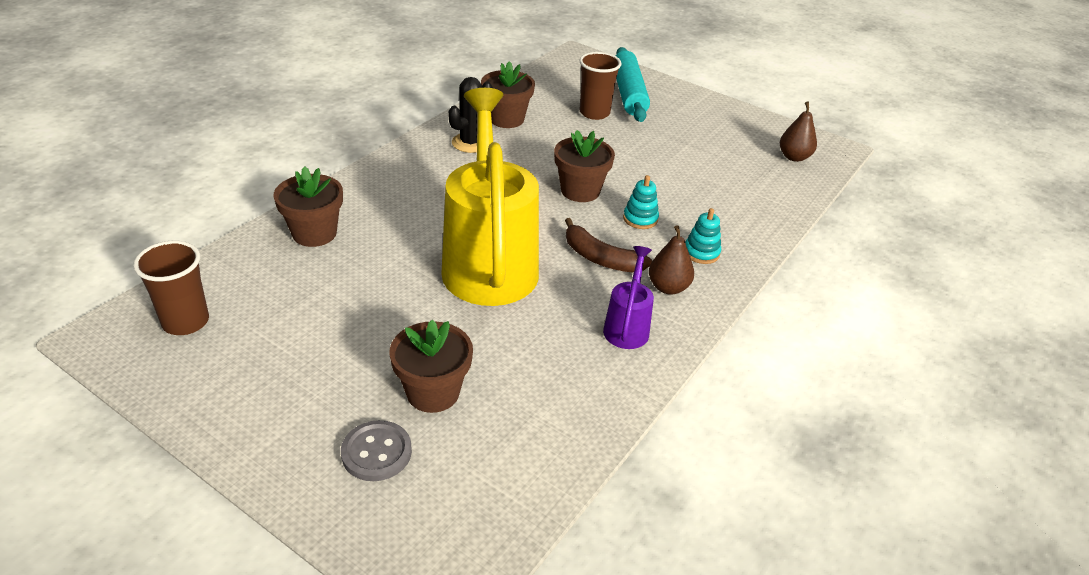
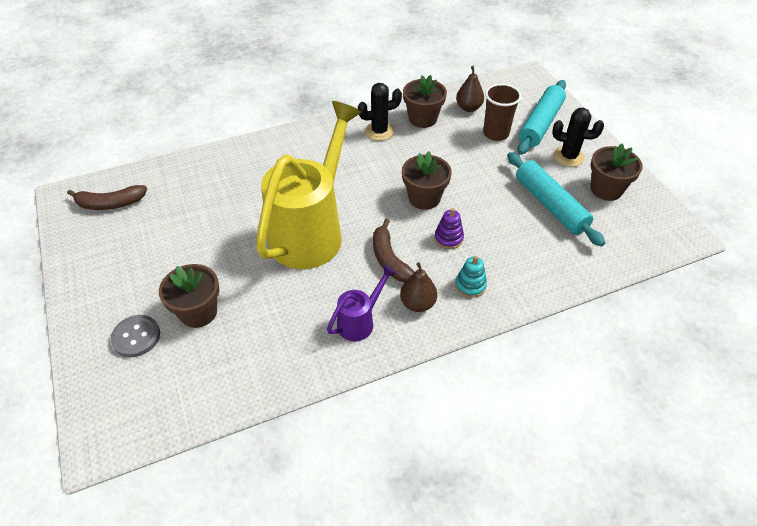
camera: 35 degrees right, 10 degrees up
(185, 322) = (110, 204): brown cup -> brown banana
(314, 233) = (224, 168): brown flower pot -> brown flower pot (606, 189)
(640, 219) = (448, 238): turquoise stacking toy -> purple stacking toy
(681, 114) = (568, 156): none -> black cactus
(704, 160) = (550, 205): none -> turquoise rolling pin
(794, 157) = (635, 229): brown pear -> brown pear (468, 108)

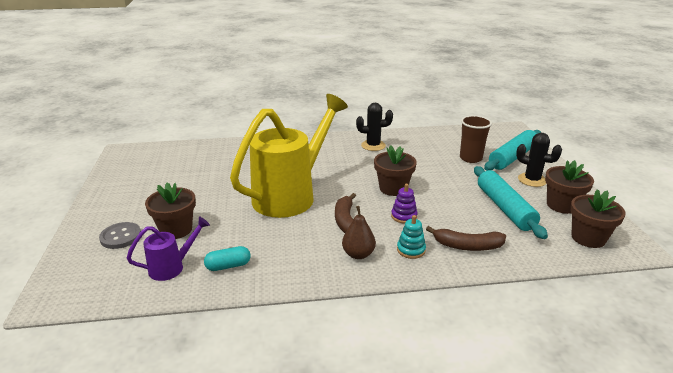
camera: 15 degrees right, 20 degrees down
(110, 204) = (151, 159): brown banana -> brown banana (467, 246)
(283, 351) = (228, 266): none -> turquoise capsule
(360, 321) = (302, 258): purple watering can -> purple watering can (172, 267)
(422, 119) = (411, 143): brown flower pot -> brown flower pot (588, 238)
(468, 108) = (453, 141): brown pear -> none

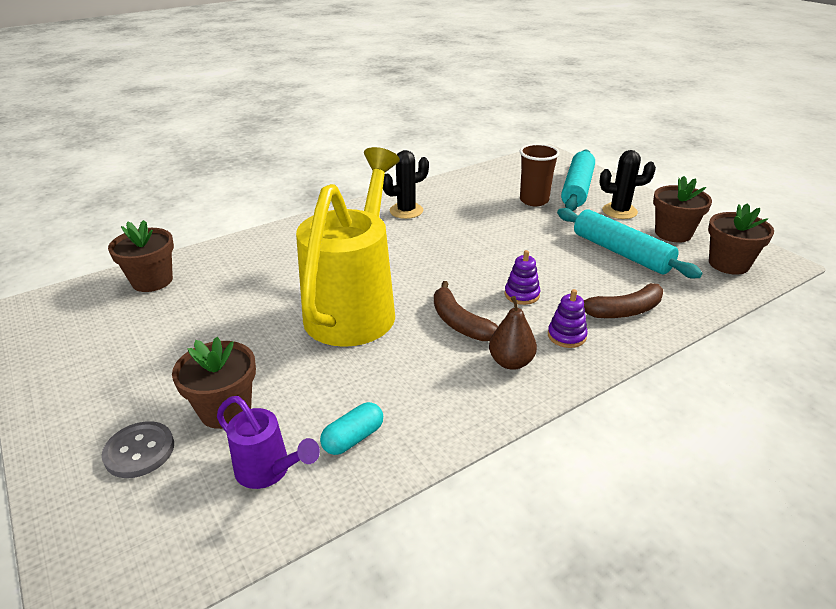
camera: 25 degrees left, 5 degrees up
(172, 267) = (268, 471): purple watering can -> purple watering can turned 90 degrees clockwise
(393, 188) = (478, 262): brown flower pot -> brown flower pot (152, 281)
(411, 250) = (566, 336): turquoise stacking toy -> purple stacking toy

